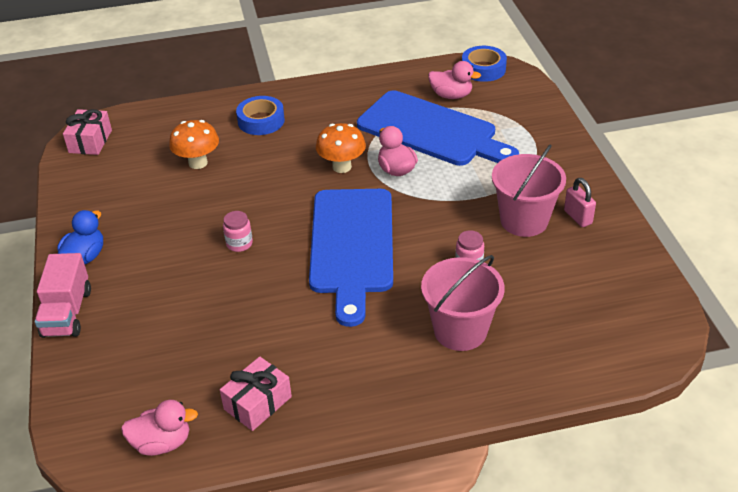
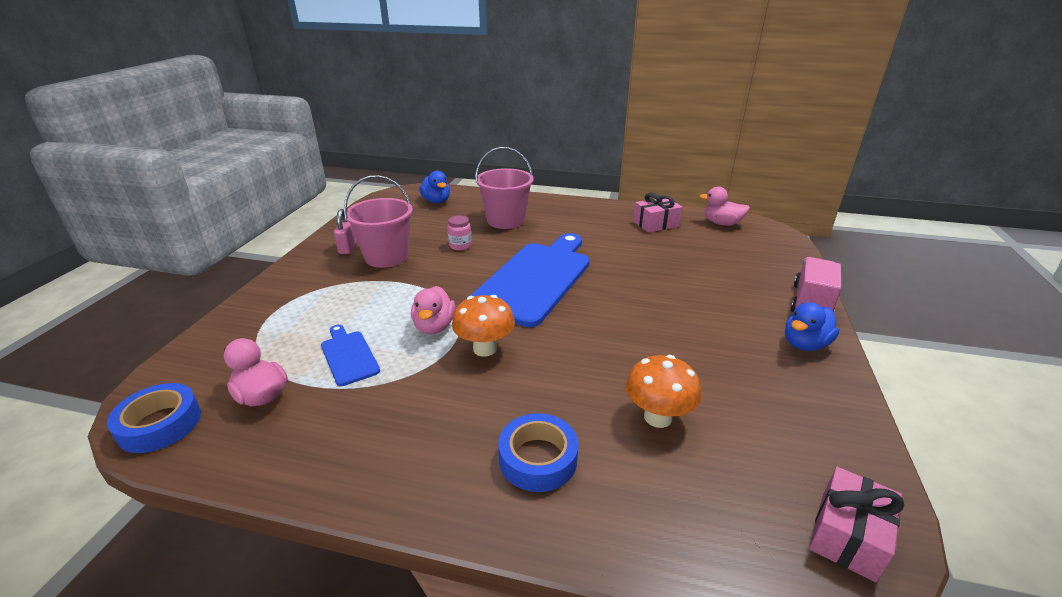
camera: 155 degrees left, 10 degrees down
(239, 243) = (635, 309): pink jar -> none
(431, 131) = (349, 355): blue cutting board -> blue cutting board, size x0.45
(593, 338) = (436, 201): none -> blue duck

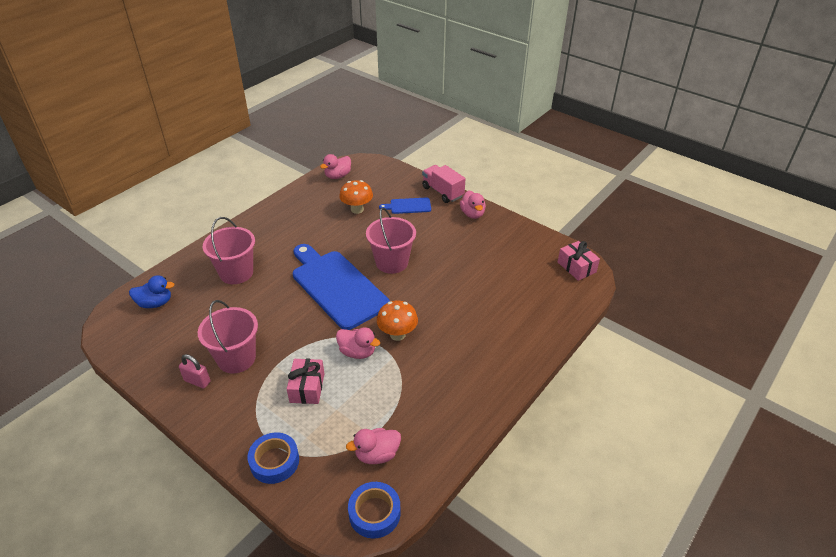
camera: 65 degrees left, 10 degrees up
(349, 355) = (361, 403): blue cutting board -> blue cutting board (408, 206)
(460, 246) = (255, 310): pink jar -> none
(538, 459) = (496, 340): blue tape -> blue tape (274, 461)
(615, 304) = (392, 262): none -> pink bucket
(656, 224) = (312, 203): pink gift -> pink gift (307, 388)
(658, 417) = (492, 288): orange mushroom -> orange mushroom (357, 209)
(804, 344) = (472, 214): blue duck -> pink duck

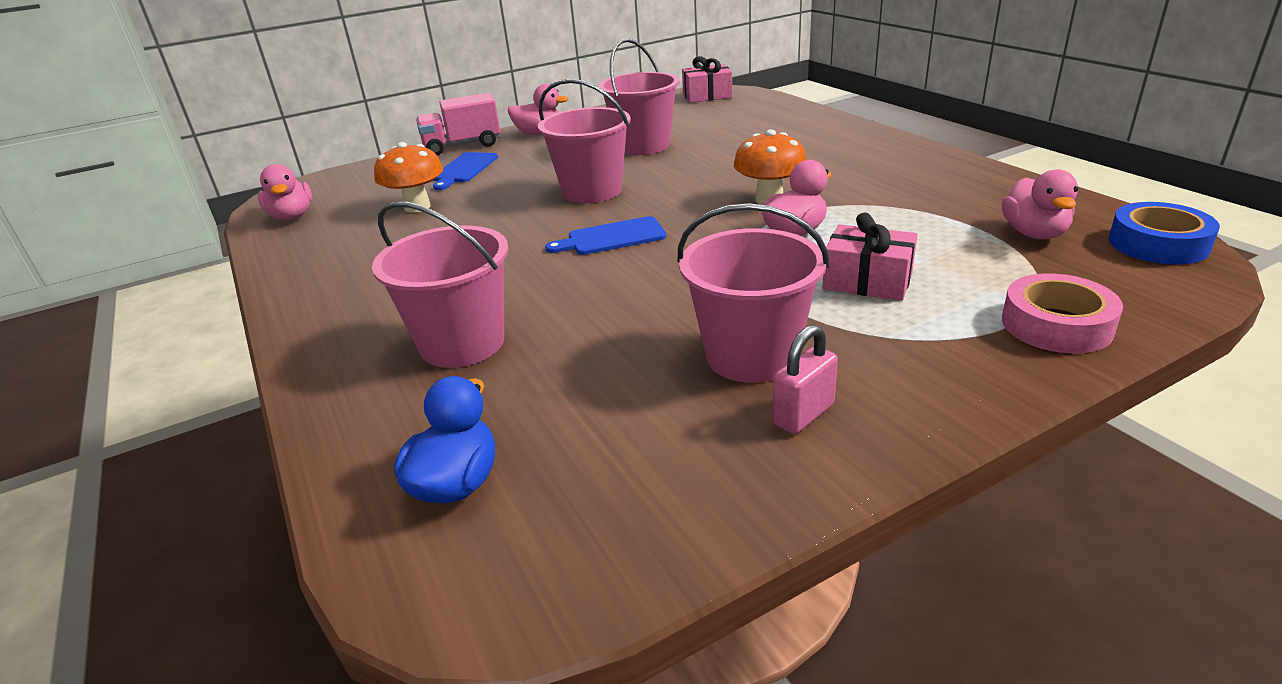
camera: 65 degrees left, 10 degrees down
(274, 461) = (1056, 325): blue tape -> pink tape
(337, 286) = (612, 237): blue cutting board -> blue cutting board, size x0.45
(466, 263) = (643, 146): none -> pink bucket

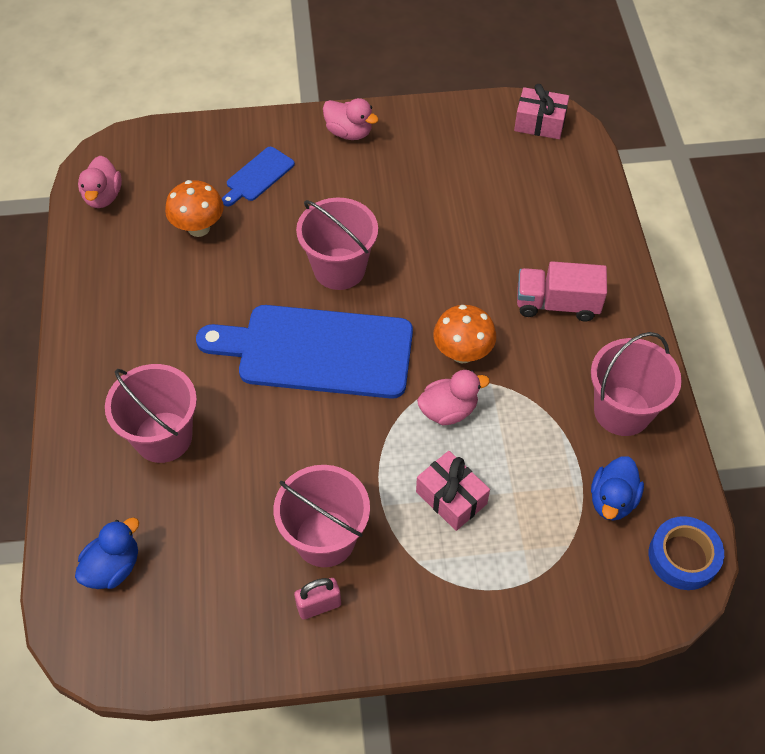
camera: 20 degrees right, 25 degrees up
(462, 146) = (275, 126): pink truck -> pink truck (557, 304)
(612, 237) = (317, 351): blue cutting board -> blue cutting board, size x2.23
(643, 146) = (422, 204): pink bucket -> pink bucket (622, 411)
(1034, 233) = (612, 500): pink duck -> blue duck
(1056, 325) = (528, 604): pink tape -> none

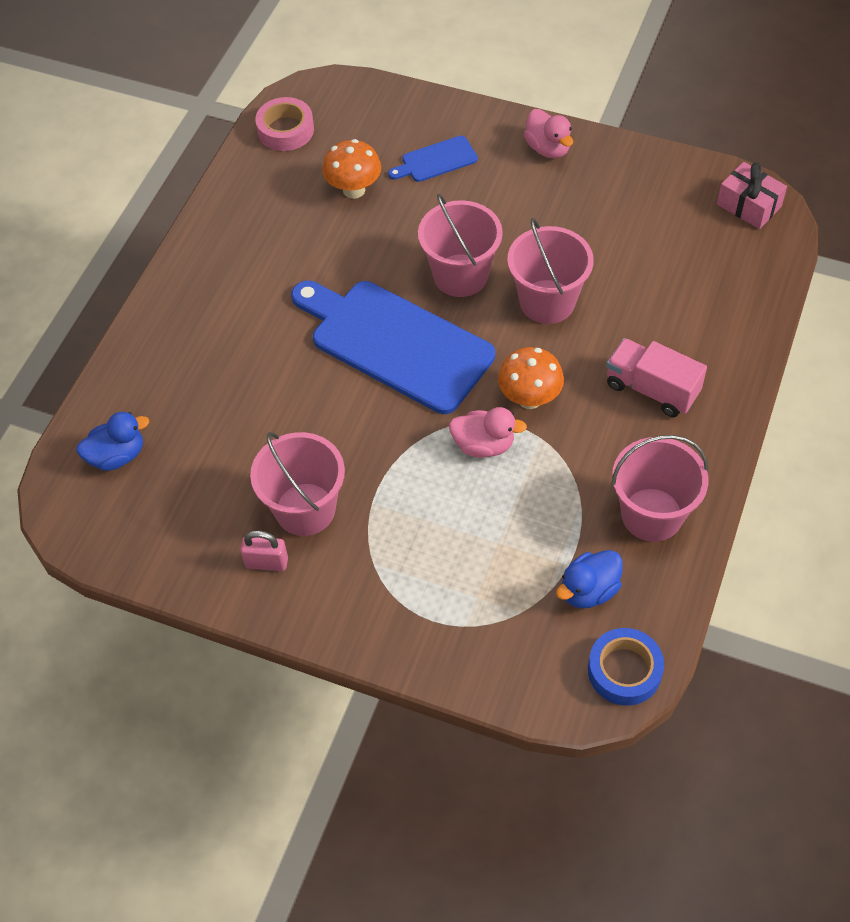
camera: 30 degrees right, 0 degrees up
(103, 196) = (285, 130): pink duck -> pink tape
(163, 437) = (218, 364): pink bucket -> pink bucket (547, 302)
(451, 497) = (438, 523): pink gift -> none

